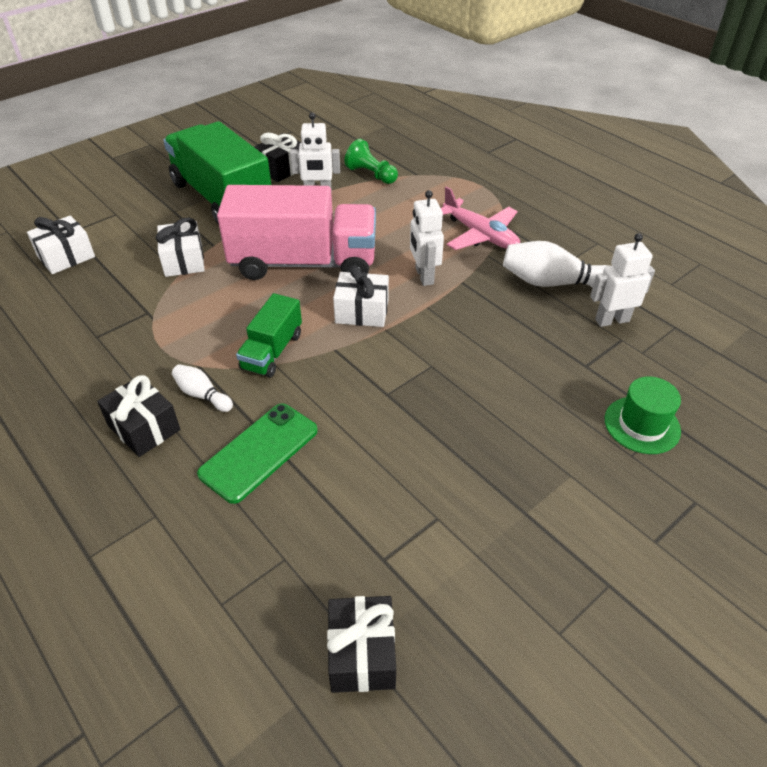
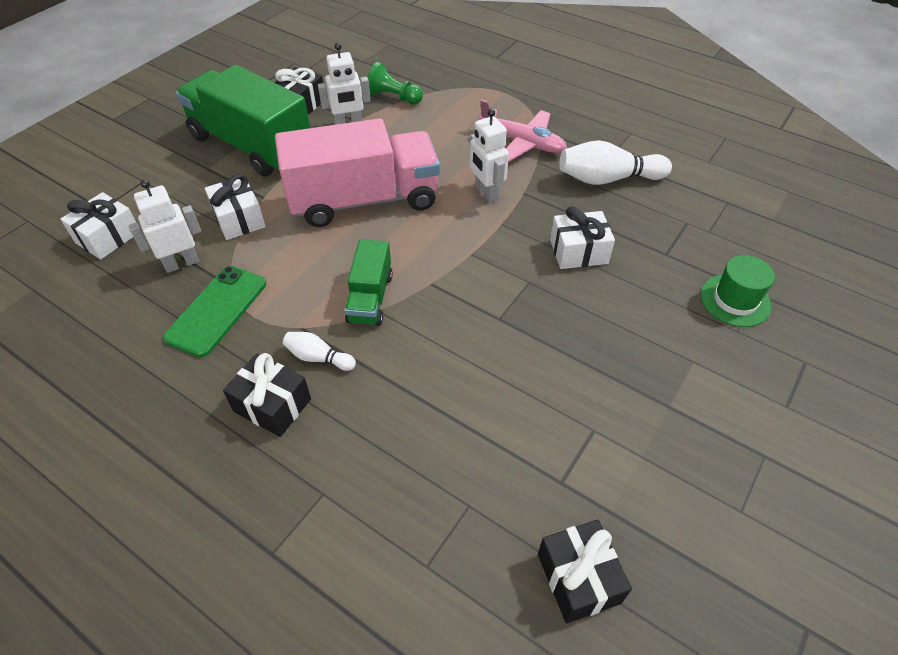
camera: 15 degrees left, 5 degrees up
(259, 452) = (400, 404): green phone -> green phone (217, 310)
(362, 311) = (441, 240): white gift -> white gift (578, 251)
(612, 320) = (672, 206): white robot -> white robot (182, 263)

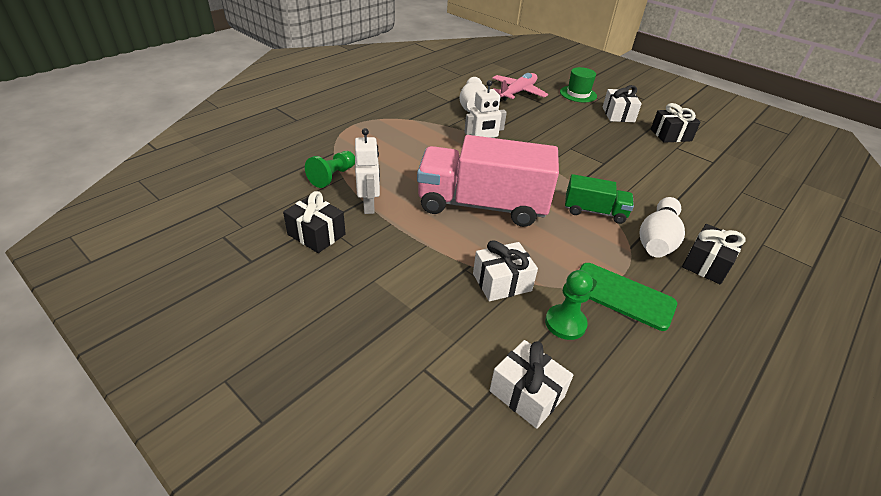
camera: 85 degrees left, 10 degrees down
(182, 263) = (565, 323): white robot -> green pawn
(251, 146) = (381, 273): green truck -> none
(318, 358) = (657, 240): white bowling pin -> white bowling pin, size x1.87
(364, 200) = (482, 205): pink truck -> pink truck turned 75 degrees counterclockwise
(522, 143) = (424, 127): pink plane -> pink plane (518, 92)
(578, 251) = (542, 127): white gift -> white gift (618, 114)
(578, 578) = (763, 166): black gift -> black gift (671, 135)

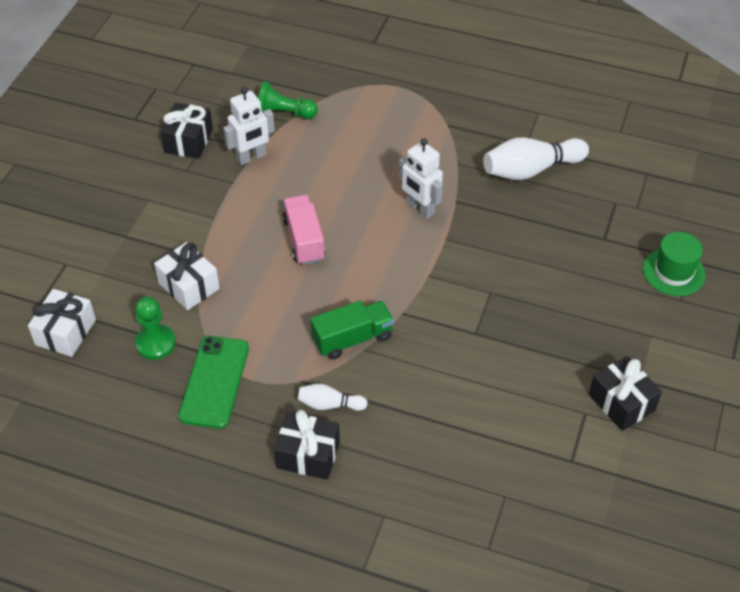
camera: 70 degrees right, 10 degrees up
(482, 205) = (304, 240): pink truck -> pink truck, size x0.50
(518, 92) = (615, 204): pink plane -> none
(594, 211) = (352, 339): green truck -> green truck turned 105 degrees counterclockwise
(618, 114) = (640, 330): white gift -> none
(657, 240) = (329, 404): white bowling pin -> white bowling pin, size x0.53

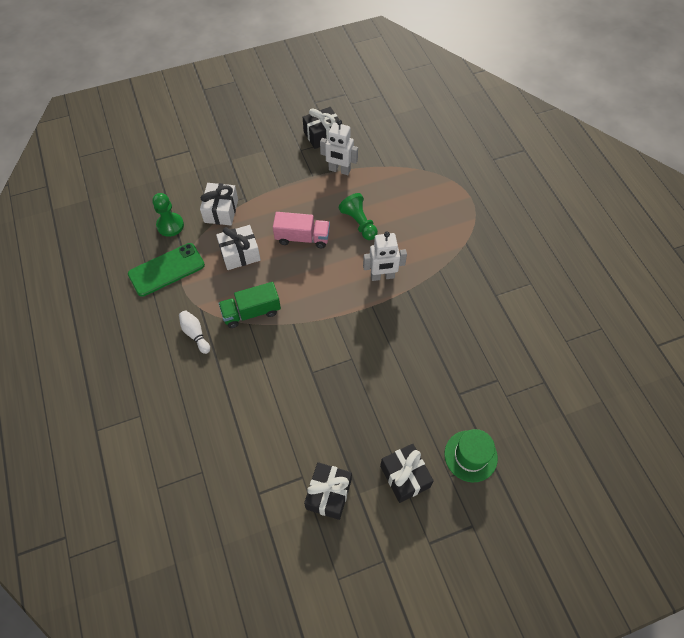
camera: 50 degrees right, 10 degrees up
(65, 332) = (145, 184): white gift -> white gift (240, 254)
(284, 113) = (388, 160): green pawn -> green pawn (359, 223)
(304, 240) = (302, 237): pink truck -> pink truck turned 60 degrees clockwise
(308, 455) = (152, 348): black gift -> black gift (405, 476)
(352, 339) = (251, 312): green truck -> green truck turned 135 degrees clockwise
(420, 208) = (382, 276): white robot -> white robot turned 105 degrees counterclockwise
(531, 170) = (475, 312): white bowling pin -> none

